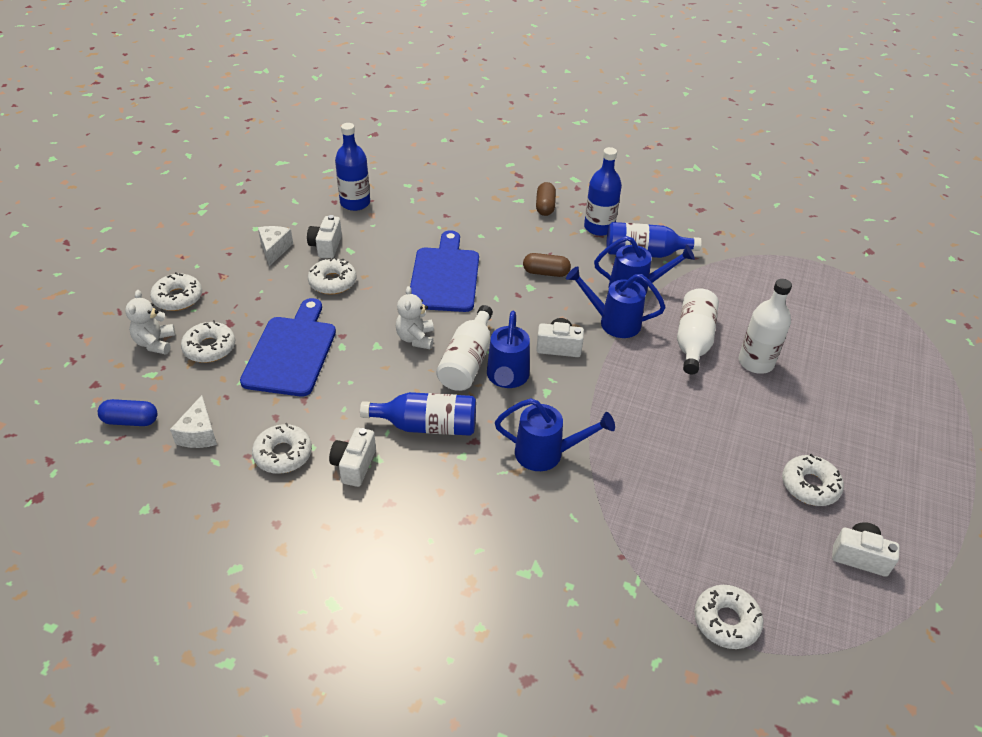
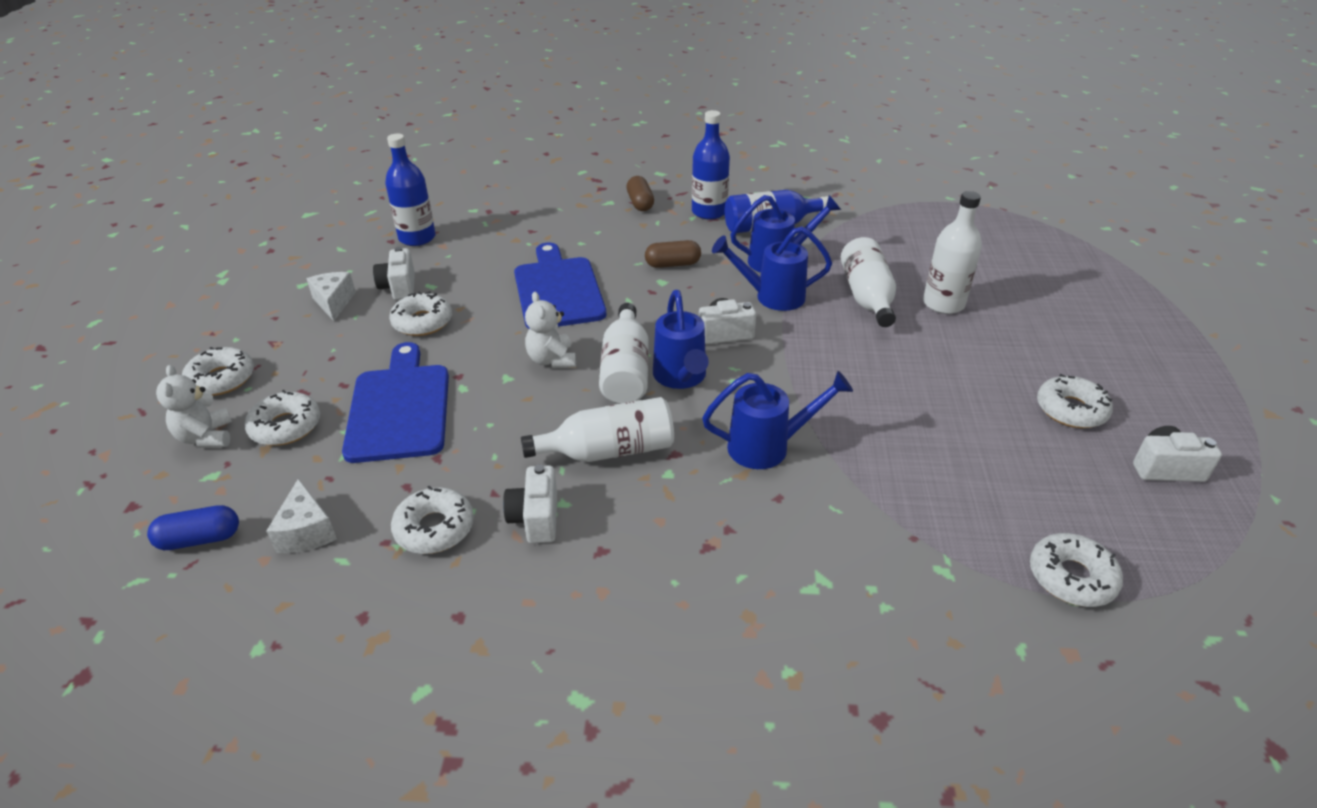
camera: 15 degrees left, 5 degrees down
(427, 426) = (608, 451): blue bottle -> white bottle

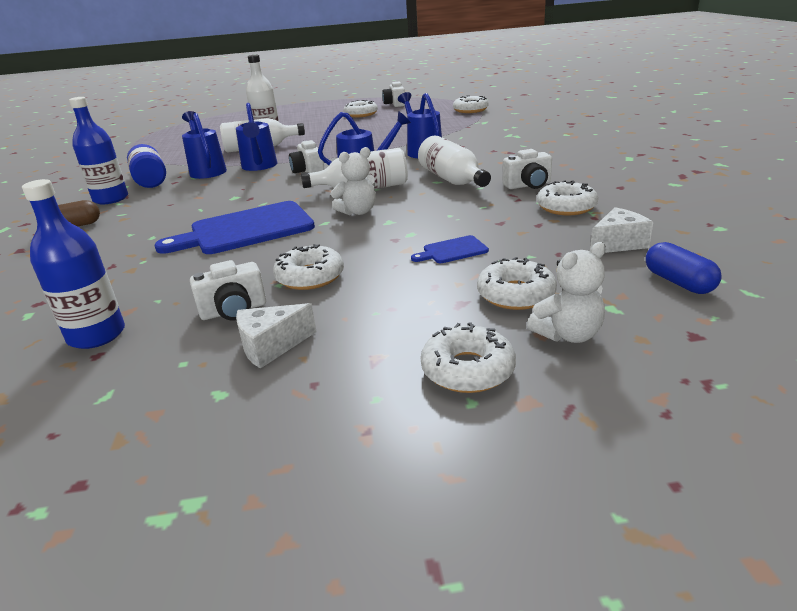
camera: 100 degrees left, 10 degrees down
(399, 408) = (452, 250): blue cutting board -> blue cutting board, size x0.45
(673, 264) = (206, 198): brown capsule -> none

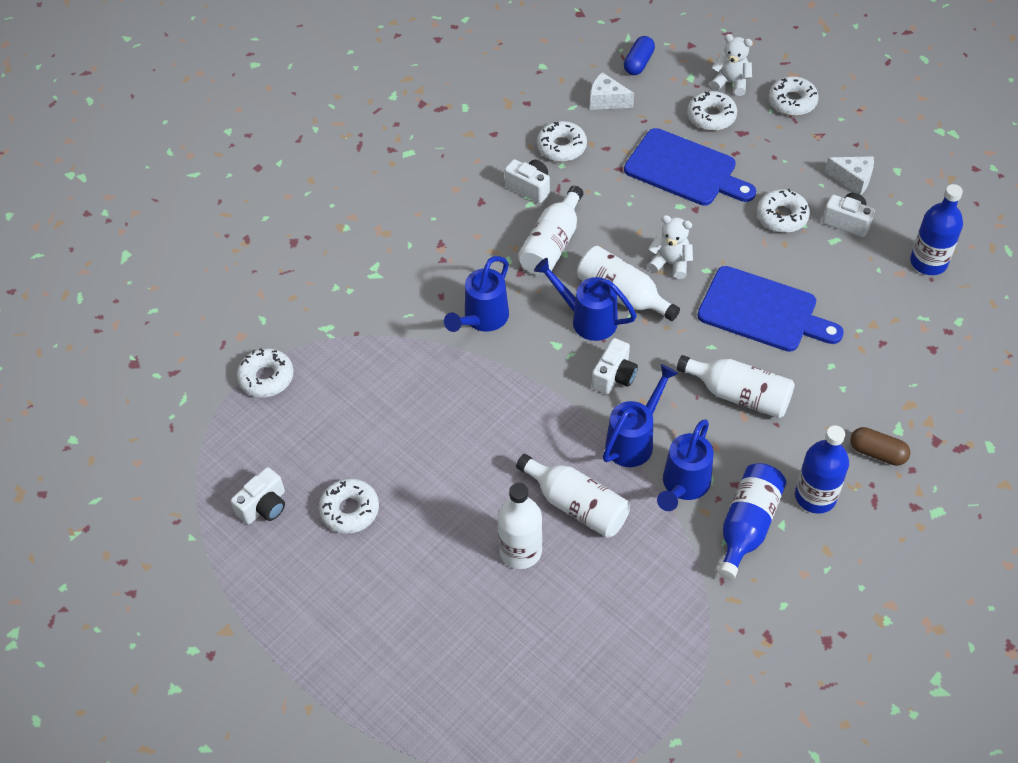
camera: 130 degrees left, 25 degrees up
(213, 200) = (739, 395): none -> white bottle
(452, 250) = (684, 170): blue cutting board -> blue cutting board, size x2.24

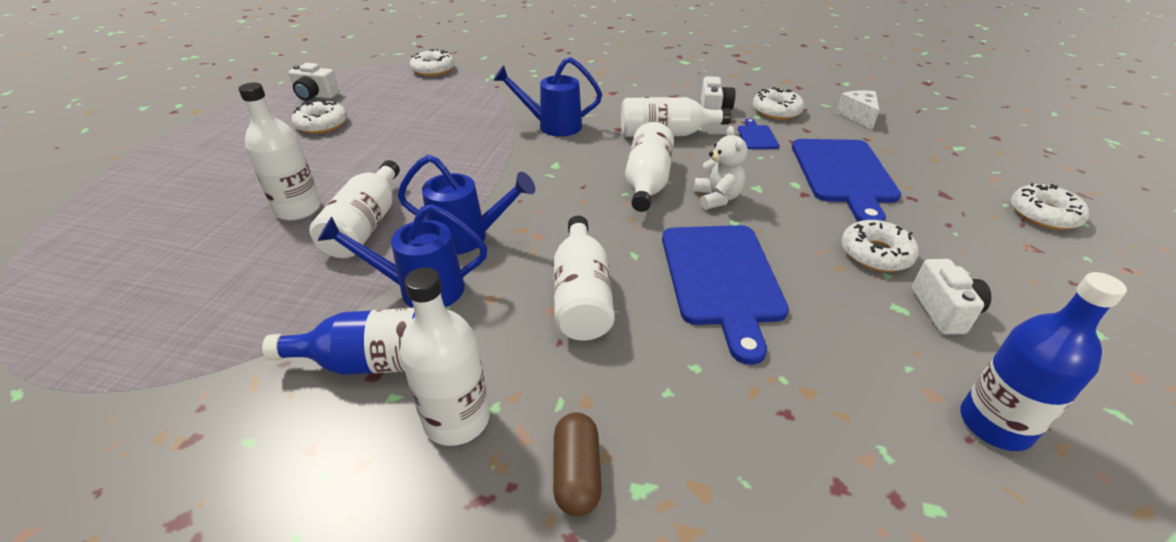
camera: 60 degrees right, 15 degrees down
(587, 319) = (599, 172): blue watering can -> none
(596, 186) = (757, 136): none -> blue cutting board
(614, 376) = (542, 204): white camera -> none
(638, 63) = (925, 119): blue capsule -> none
(711, 116) = (933, 171): white donut -> none
(731, 83) = (994, 170): white teddy bear -> none
(815, 496) = (457, 419): blue bottle -> white bottle
(852, 179) = (1015, 296): white cheese -> none

